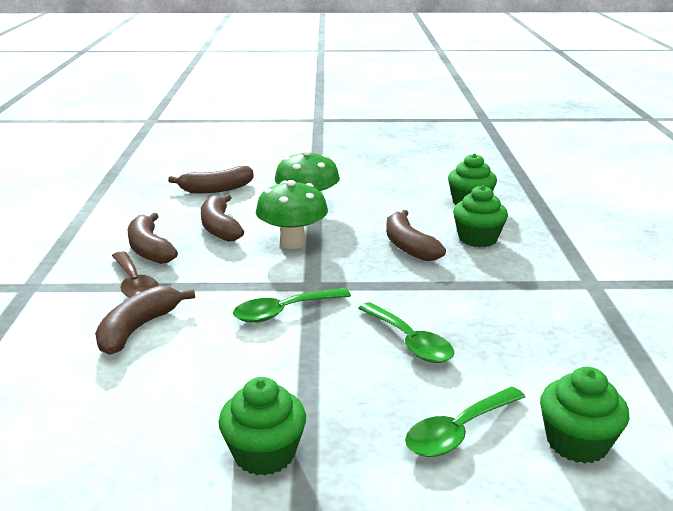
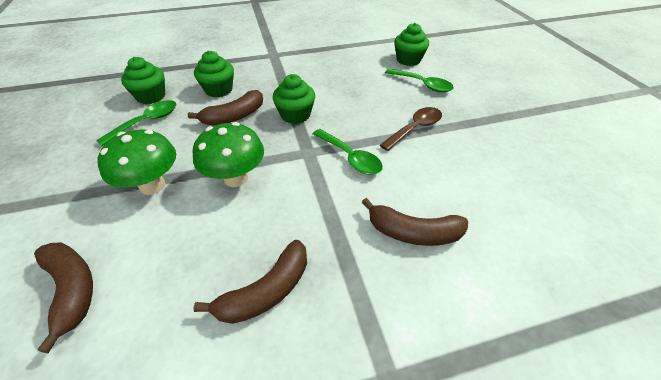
camera: 105 degrees left, 20 degrees up
(134, 284) = (346, 269): brown spoon -> brown spoon (415, 128)
(219, 228) = (203, 243): brown banana -> none
(264, 454) = (482, 134): green cupcake -> green cupcake (295, 115)
(410, 342) = (359, 103): green spoon -> green spoon (146, 122)

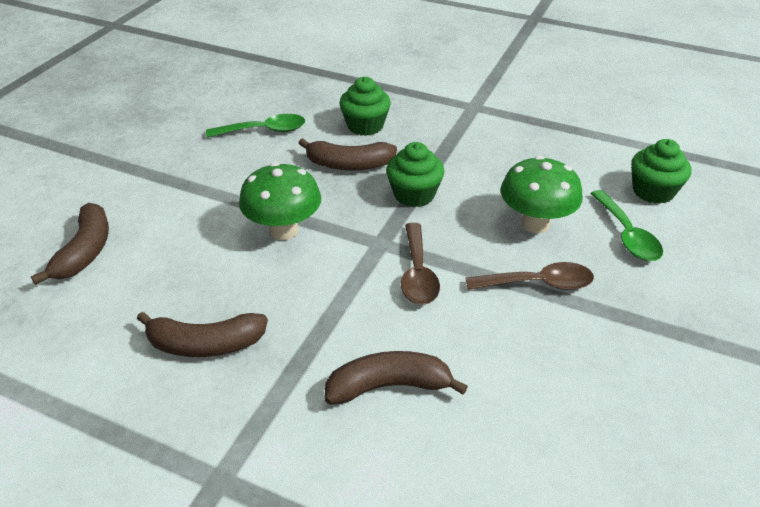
camera: 40 degrees right, 5 degrees down
(151, 96) = (294, 104): green cupcake -> none
(152, 185) = (211, 198): green mushroom -> green mushroom (535, 224)
(350, 157) = (417, 273): green spoon -> brown spoon
(413, 232) = (389, 386): brown banana -> brown banana turned 120 degrees clockwise

